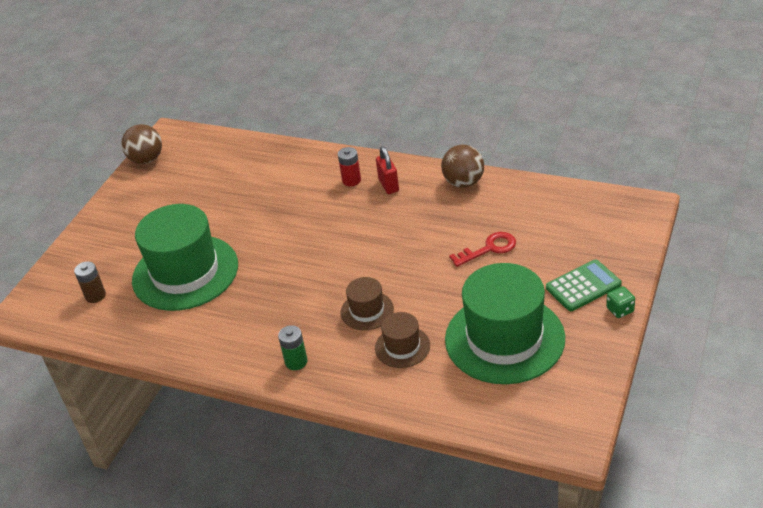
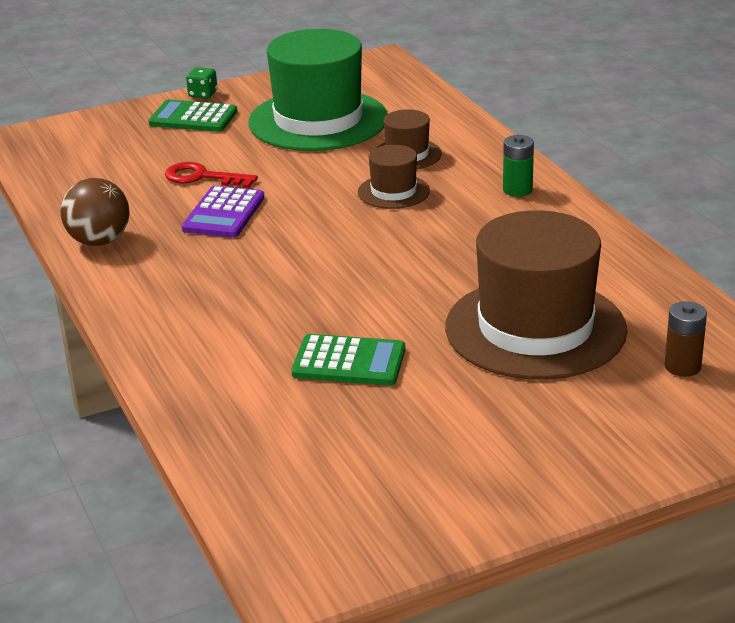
camera: 140 degrees left, 10 degrees down
(146, 160) = (400, 546): brown ball -> none
(185, 272) = (535, 328): green hat -> brown hat
(252, 205) = (349, 362): none -> green calculator
(351, 180) = (193, 316): red battery -> none
(388, 185) = (169, 285): red padlock -> none
(434, 235) = (224, 213): none -> purple calculator

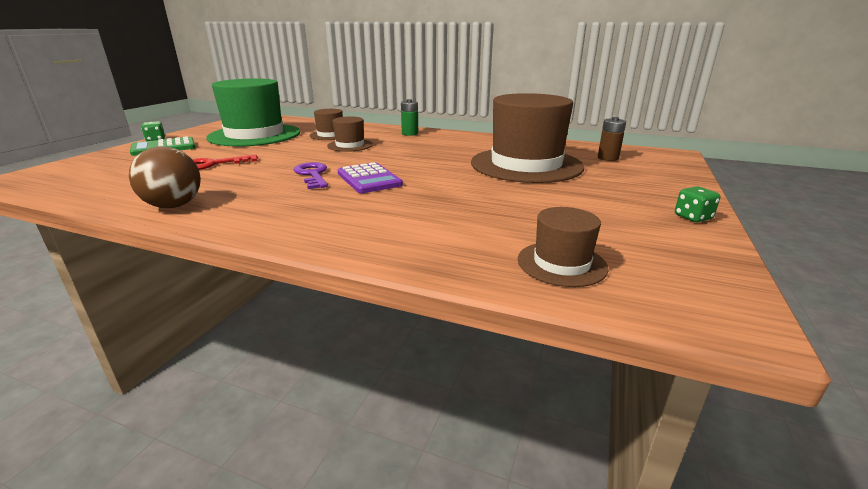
camera: 45 degrees left, 5 degrees down
(224, 213) = (258, 173): purple calculator -> purple calculator (369, 179)
(269, 240) = (312, 175): none -> purple key
(282, 470) = (561, 263): none -> brown hat
(349, 362) = (473, 202): green calculator -> none
(528, 499) = (692, 217): none -> green dice

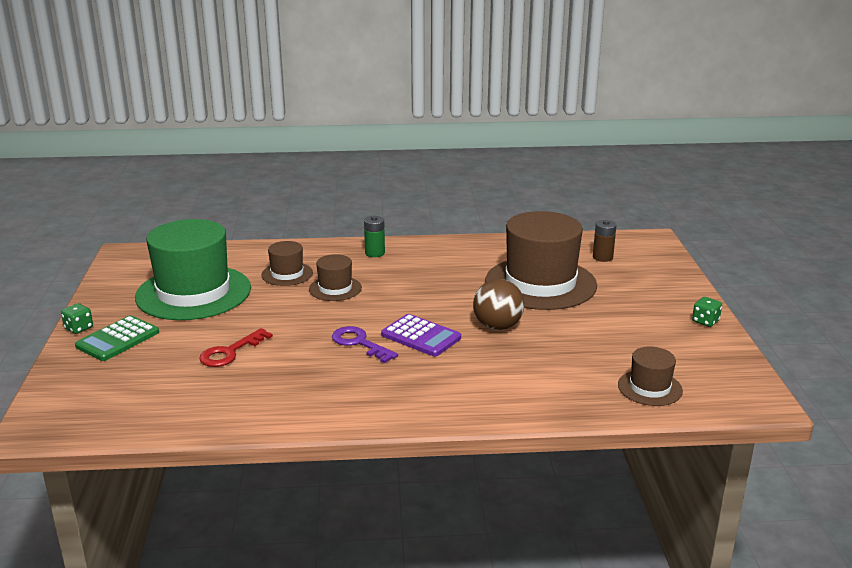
camera: 25 degrees left, 0 degrees up
(174, 206) = (289, 413): brown ball -> brown ball (497, 326)

